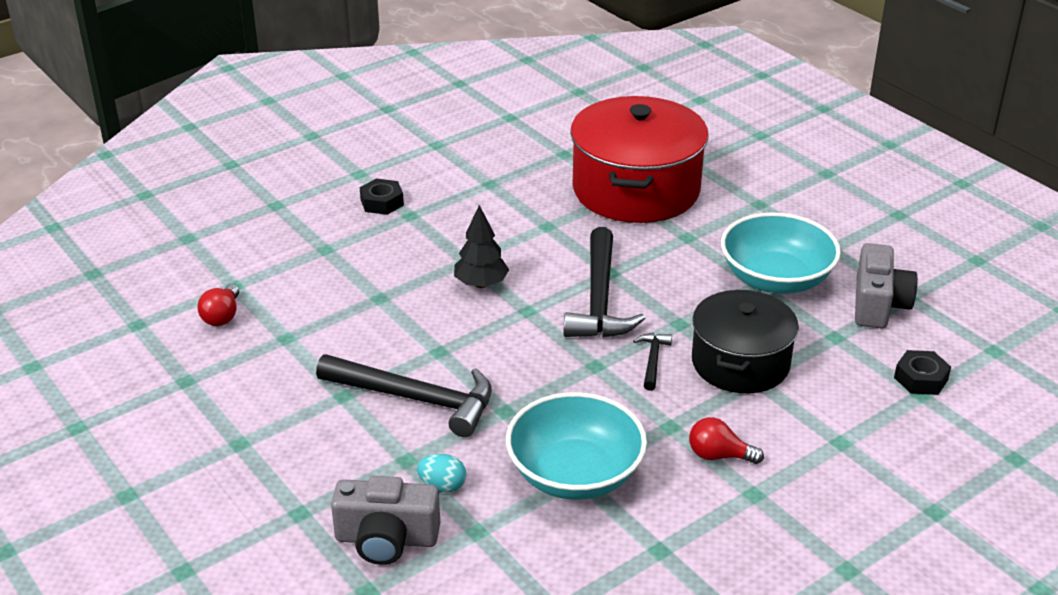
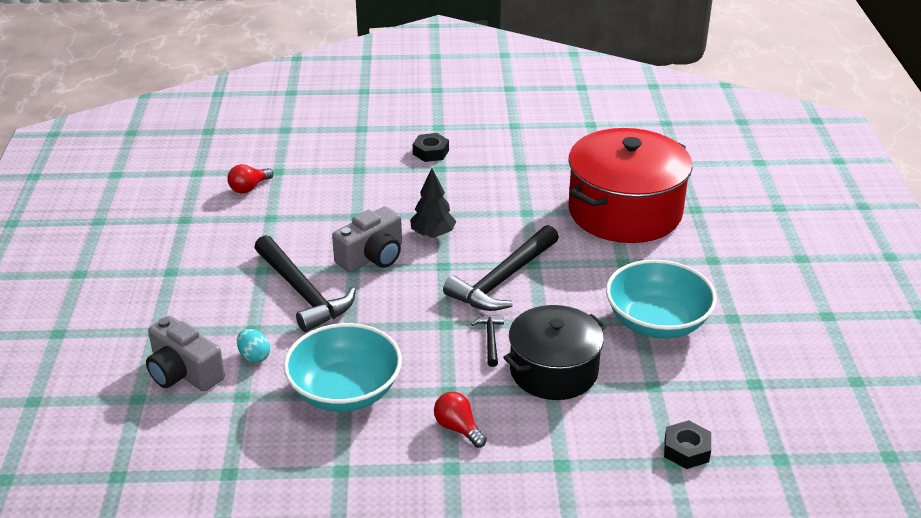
camera: 35 degrees right, 0 degrees up
(653, 360) = (490, 339): black hammer -> black hammer turned 45 degrees counterclockwise
(878, 304) = (720, 377): grey camera -> grey camera (372, 257)

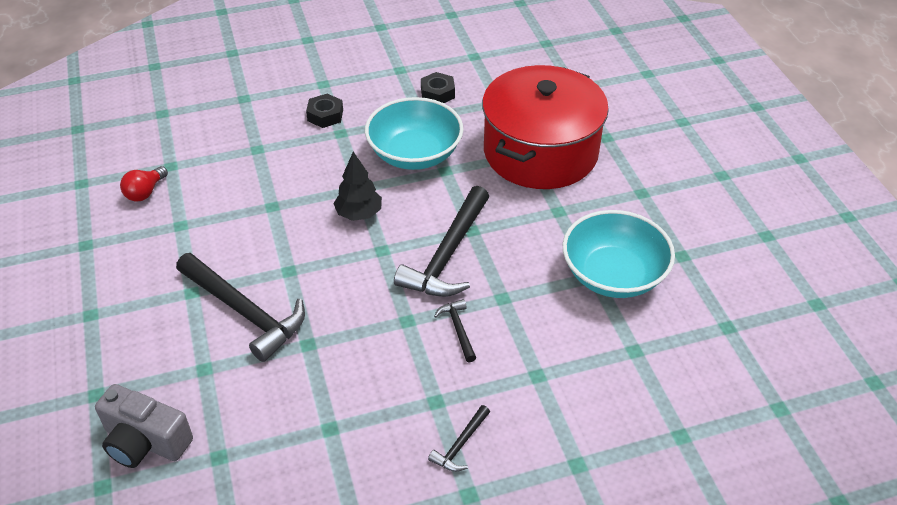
camera: 15 degrees left, 10 degrees up
(254, 356) = (217, 403): turquoise egg -> none
(345, 391) = (328, 425): turquoise bowl -> turquoise bowl (414, 154)
(372, 257) = (305, 253): grey camera -> none
(458, 428) = (460, 445): red light bulb -> black hammer
(553, 371) = (533, 354): black pot -> none
(686, 450) = (690, 419): black nut -> black nut (437, 93)

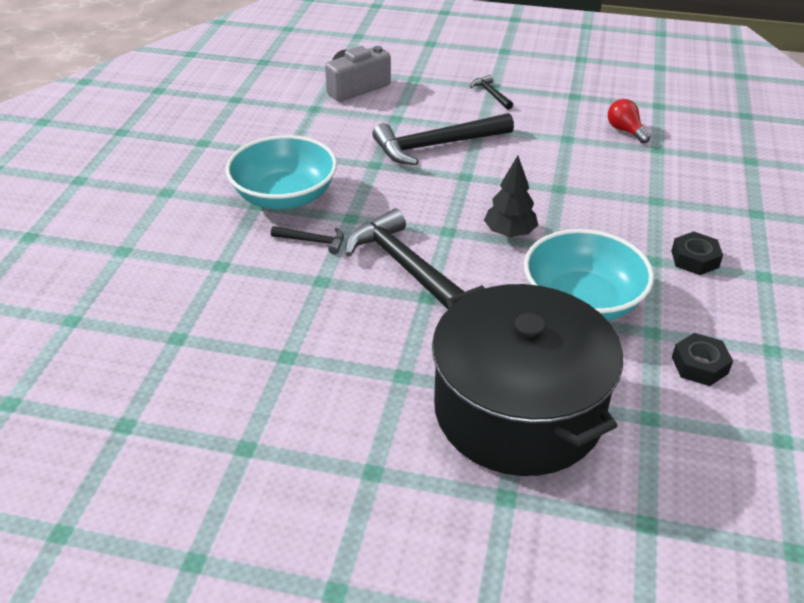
camera: 120 degrees right, 5 degrees down
(460, 445) = (207, 202): black hammer -> black hammer (491, 94)
(540, 152) = (518, 410): red pot -> black pot
(613, 275) = (275, 372): turquoise bowl -> turquoise bowl (285, 196)

